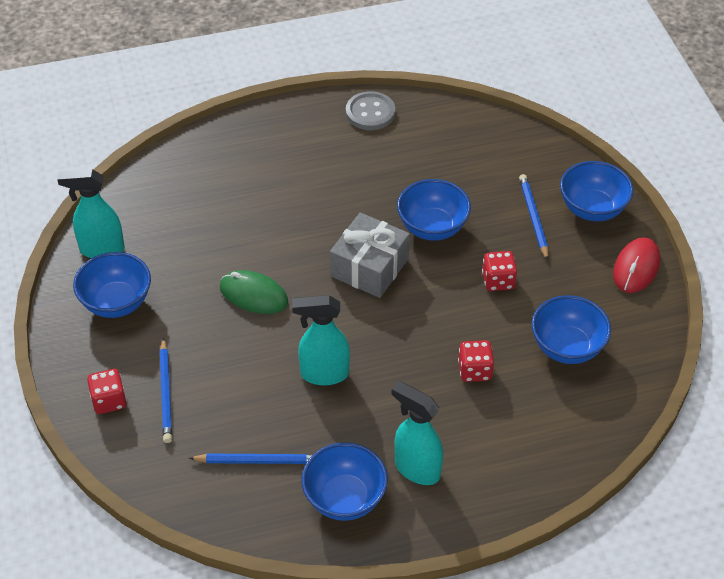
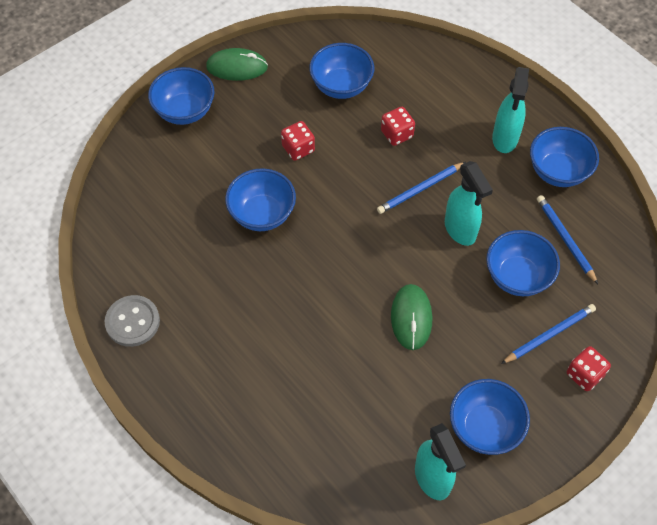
camera: 115 degrees left, 10 degrees up
(242, 397) = (517, 277): none -> blue bowl
(369, 267) = (332, 243): grey gift -> none
(533, 218) = (215, 147): blue pencil -> blue pencil (420, 189)
(636, 267) = (237, 67): red mouse -> green mouse

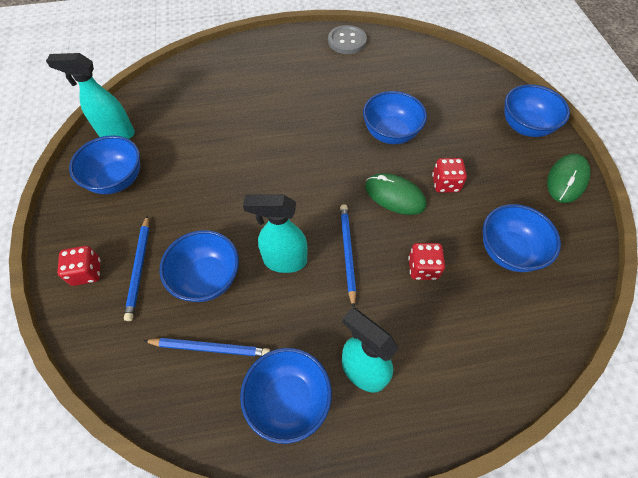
camera: 120 degrees right, 0 degrees up
(411, 318) = (233, 181): green mouse -> green mouse (394, 196)

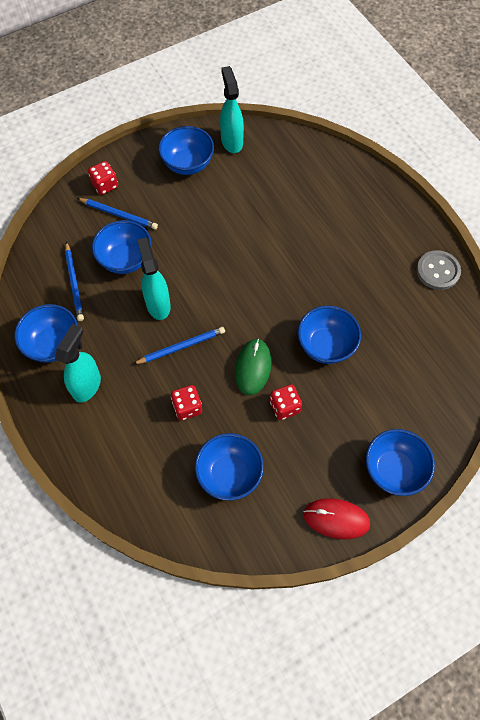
camera: 70 degrees right, 5 degrees up
(139, 268) = (119, 214): blue pencil -> blue pencil turned 135 degrees counterclockwise
(566, 180) = (336, 519): green mouse -> red mouse

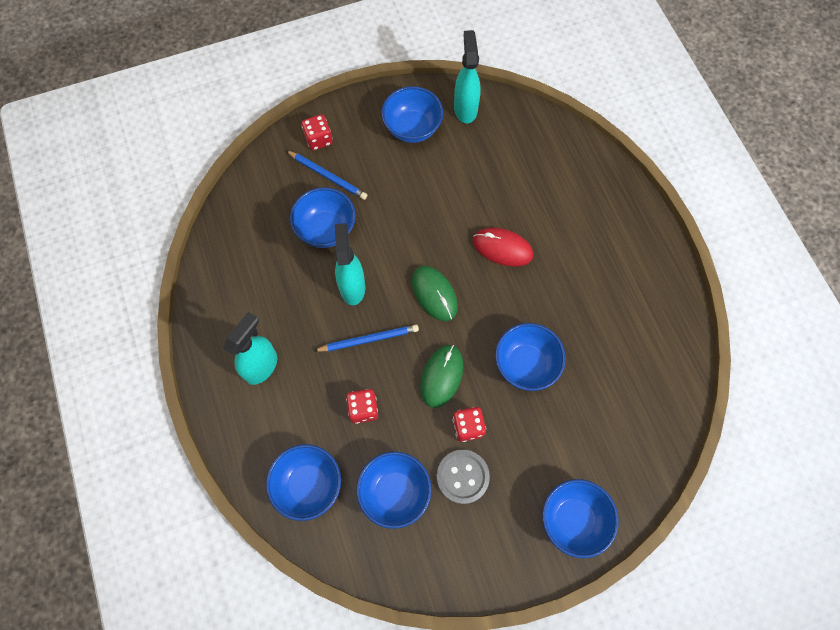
camera: 10 degrees right, 5 degrees up
(53, 344) = (233, 313): blue bowl -> blue bowl (308, 485)
(74, 283) = (267, 247): blue pencil -> none
(233, 299) = (434, 294): none -> green mouse
(336, 519) = (500, 563): red mouse -> red mouse (502, 248)
(438, 271) = (666, 298): grey button -> grey button (462, 476)

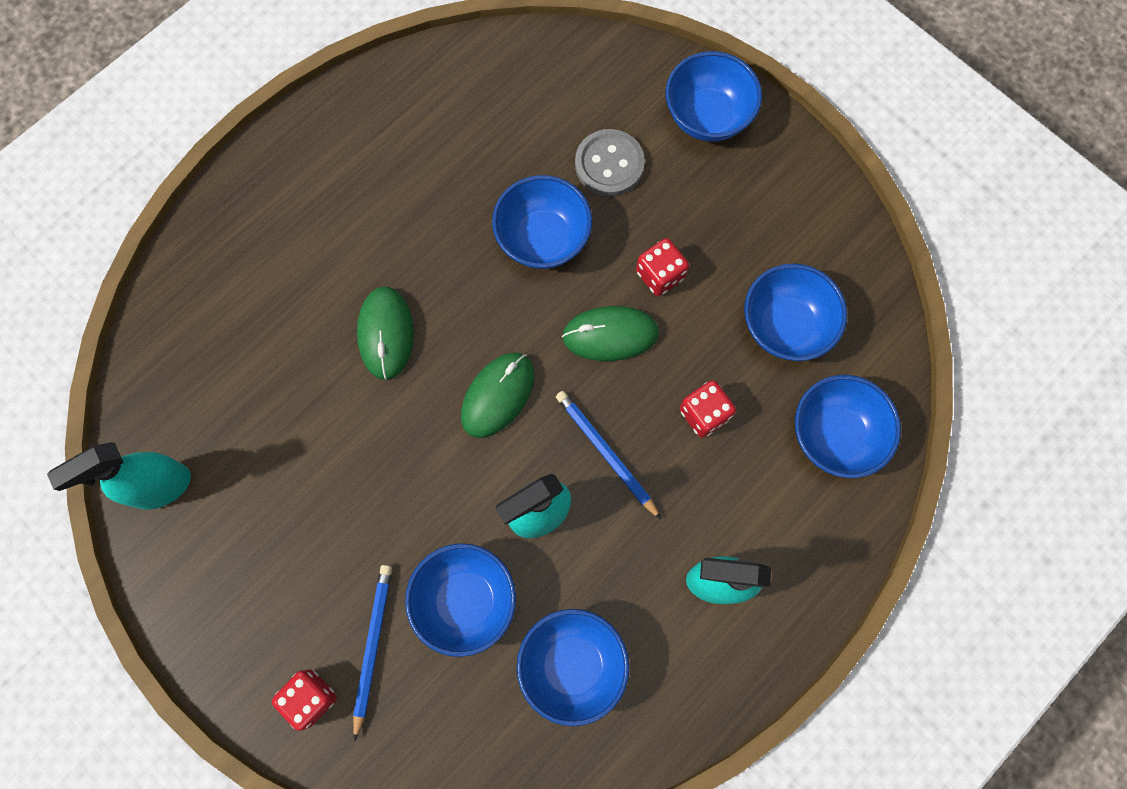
camera: 115 degrees left, 5 degrees up
(412, 128) = (230, 554): blue bowl -> blue bowl (572, 665)
(462, 476) = (724, 255): grey button -> grey button (609, 164)
(502, 248) = (386, 334): red mouse -> green mouse

